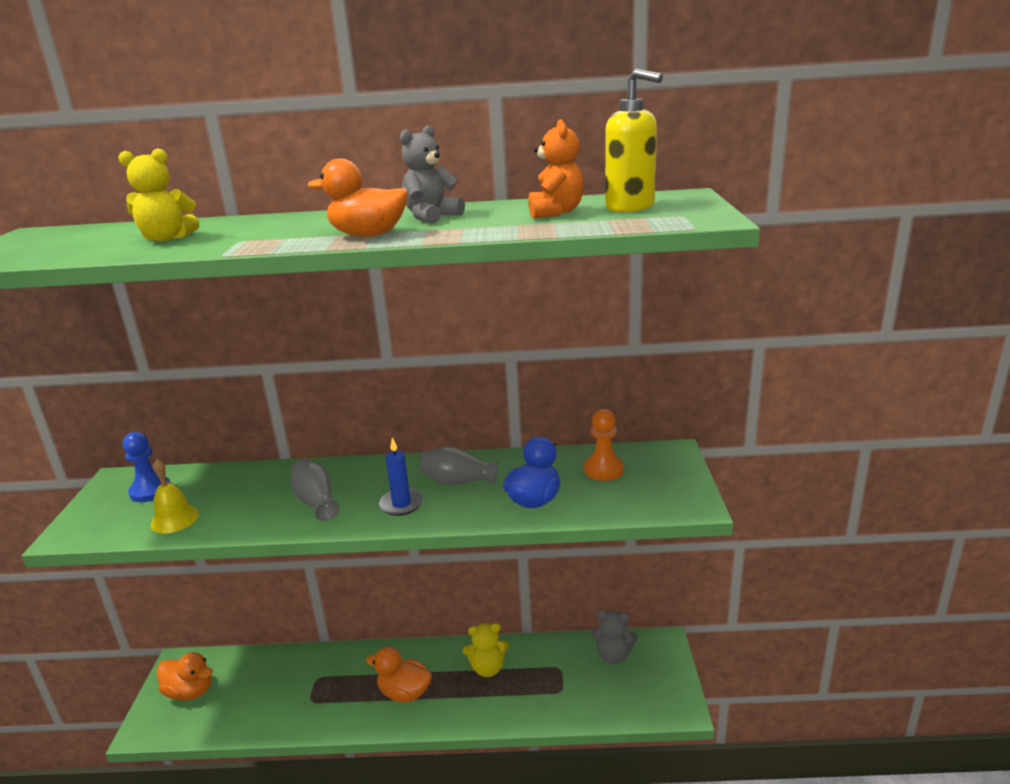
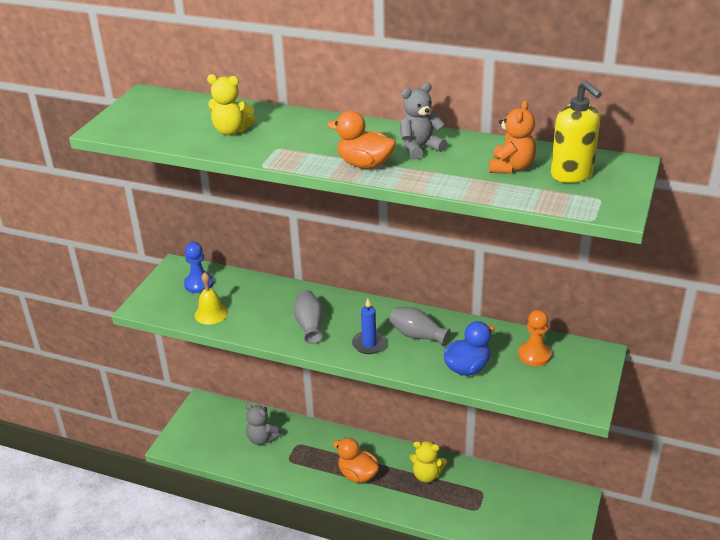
camera: 20 degrees right, 10 degrees up
(190, 691) = (206, 427): orange duck -> none
(613, 655) = (530, 495): grey teddy bear -> grey teddy bear (262, 438)

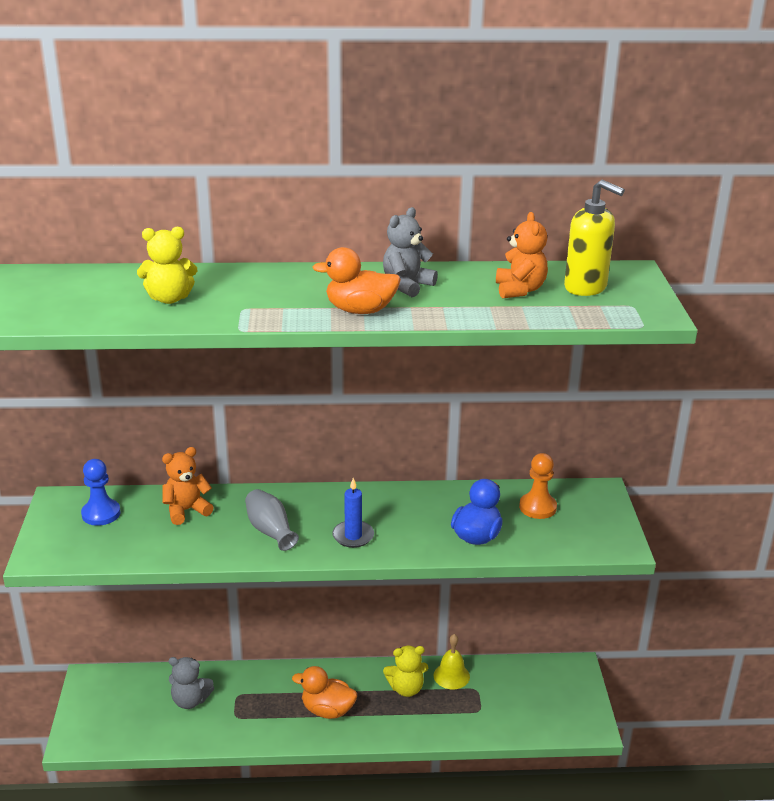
camera: 25 degrees left, 5 degrees down
(211, 313) = (138, 544): yellow bell -> yellow bell (451, 676)
(259, 295) = (186, 510): none -> orange teddy bear
(417, 335) = (401, 515): grey vase -> none

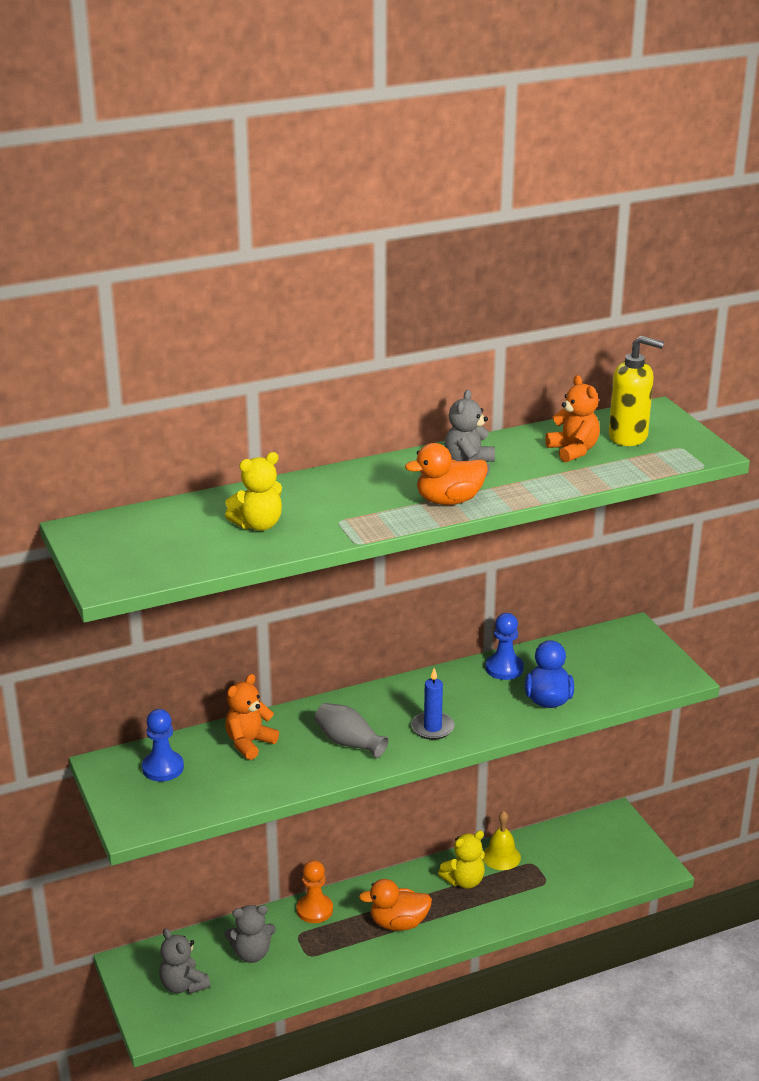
camera: 20 degrees left, 0 degrees up
(120, 711) = (183, 985): none -> grey teddy bear
(455, 498) = (504, 668): none -> blue pawn
(537, 507) = (586, 659): orange pawn -> orange pawn (314, 910)

